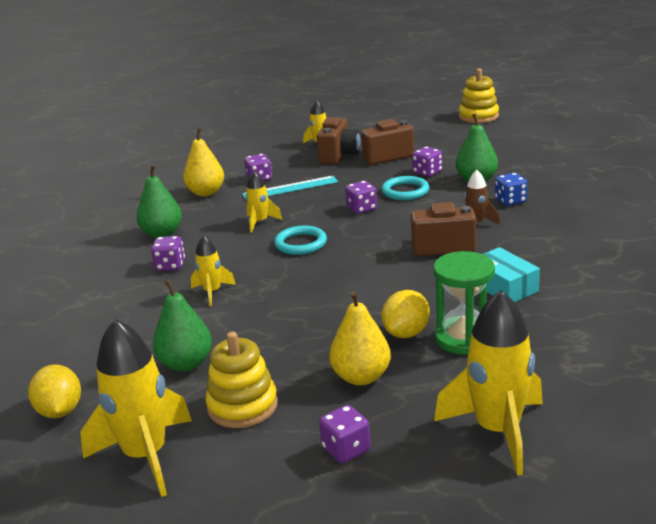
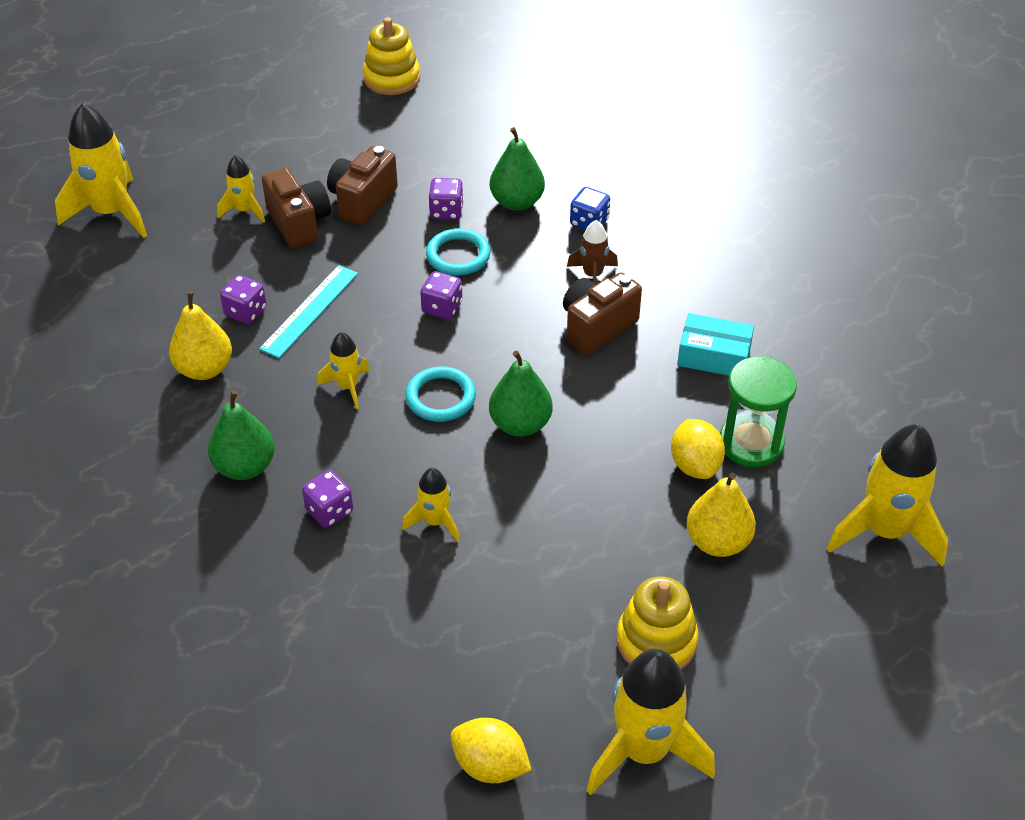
camera: 45 degrees left, 20 degrees up
(186, 364) = (537, 629): green pear -> green pear (520, 424)
(258, 129) = (111, 213): none -> yellow rocket
(346, 449) = (797, 627): purple dice -> none

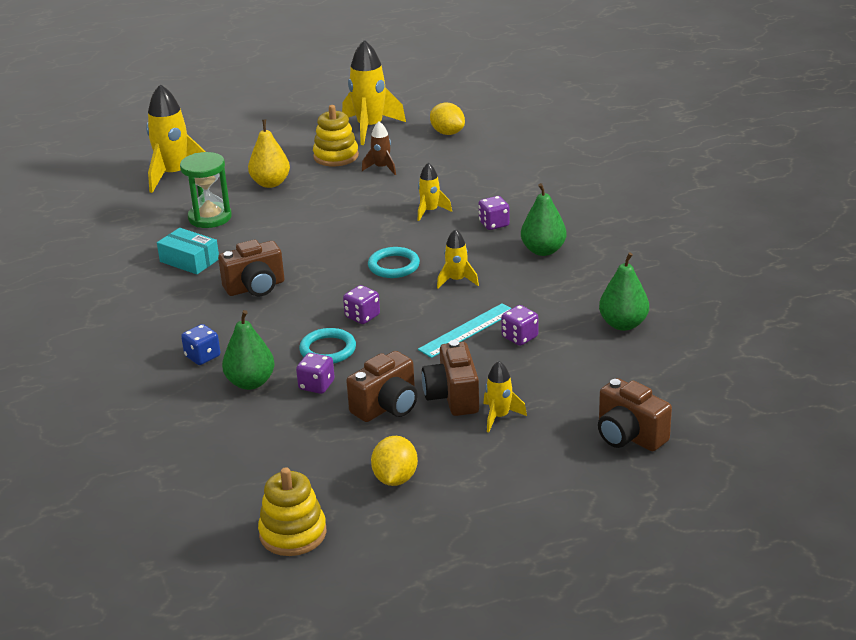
camera: 160 degrees left, 15 degrees down
(111, 213) = (629, 436): yellow rocket -> brown camera
(204, 369) = (560, 306): yellow pear -> none
(520, 424) = (348, 245): green pear -> green pear (623, 324)
(593, 275) = (231, 319): brown rocket -> brown rocket (382, 168)
(695, 465) = (253, 213): yellow lemon -> yellow lemon (395, 478)

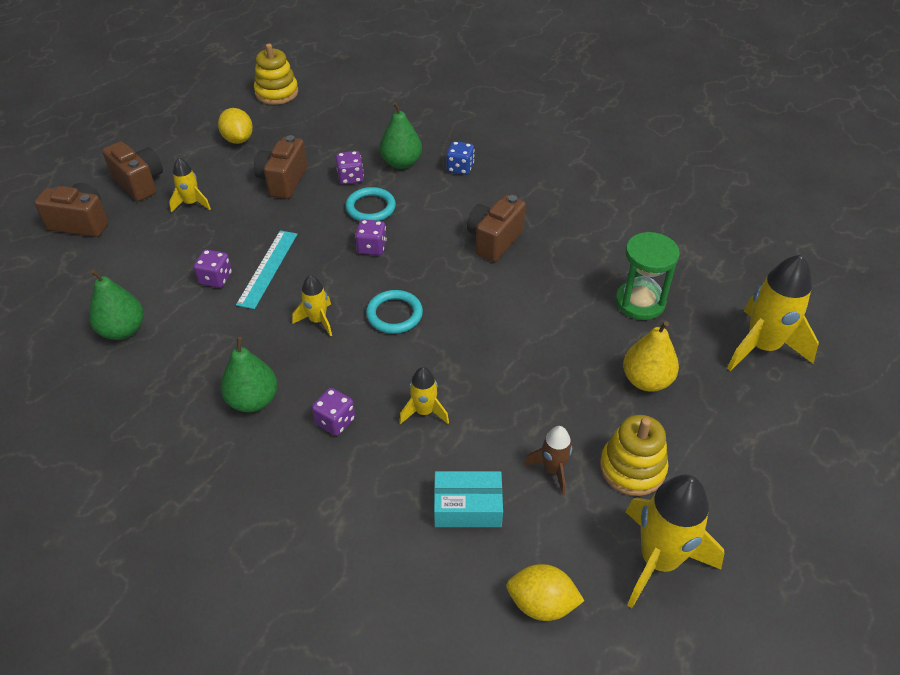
camera: 145 degrees right, 15 degrees up
(189, 260) = (587, 245): turquoise box -> turquoise box (467, 507)
(452, 397) = (238, 205): brown camera -> brown camera (139, 183)

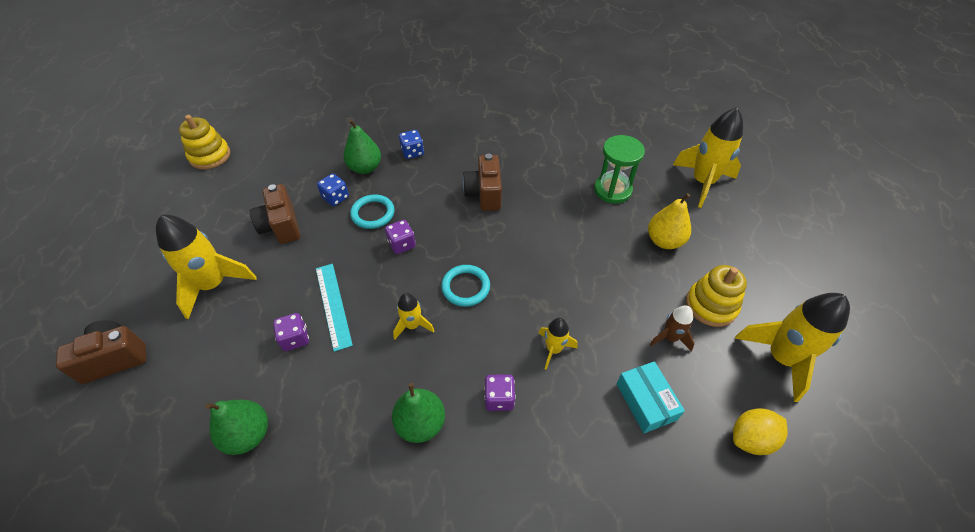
camera: 35 degrees left, 5 degrees up
(139, 183) = (145, 291): brown camera -> none
(191, 203) = (213, 285): yellow rocket -> yellow rocket, size x1.91
(238, 139) = (209, 209): yellow lemon -> none
(350, 178) = (335, 197): purple dice -> blue dice
(467, 507) = (646, 401): turquoise box -> turquoise box turned 75 degrees counterclockwise

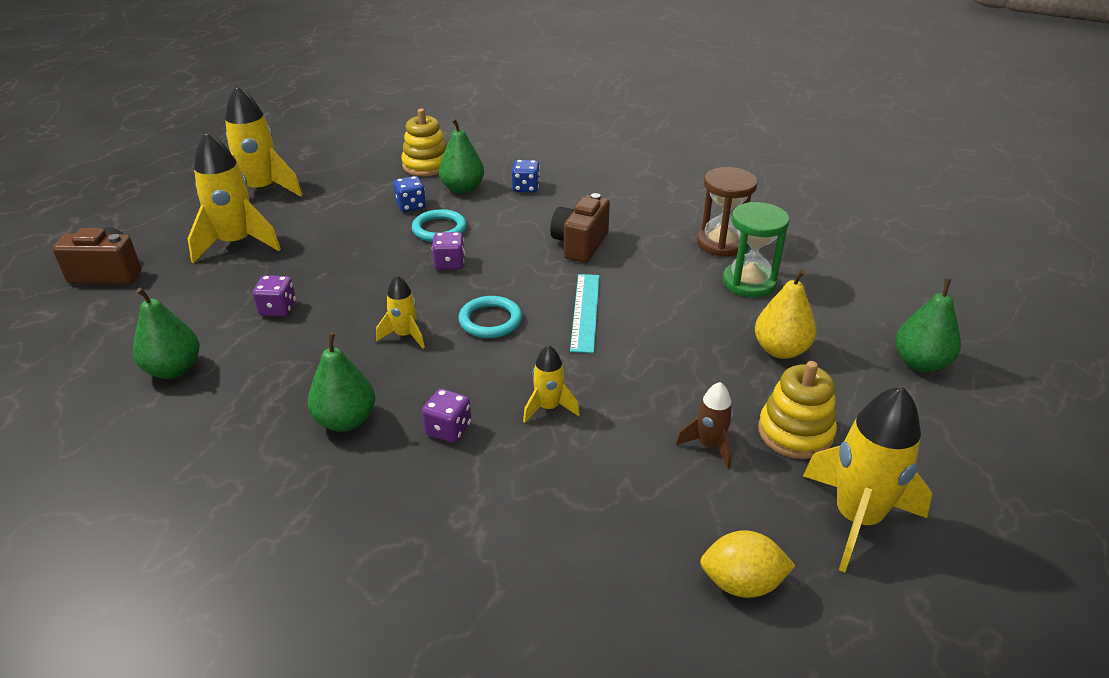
camera: 25 degrees right, 15 degrees down
(210, 156) = (314, 142): yellow stacking toy -> yellow stacking toy (426, 165)
(281, 226) = (337, 215): brown camera -> none
(333, 305) = (336, 293): turquoise ruler -> turquoise ruler (585, 312)
(576, 161) = (721, 243): none -> brown hourglass
(646, 401) = (625, 495): turquoise box -> none
(702, 182) = (886, 307): yellow rocket -> yellow rocket (262, 190)
(745, 221) = (920, 363): none -> green pear

